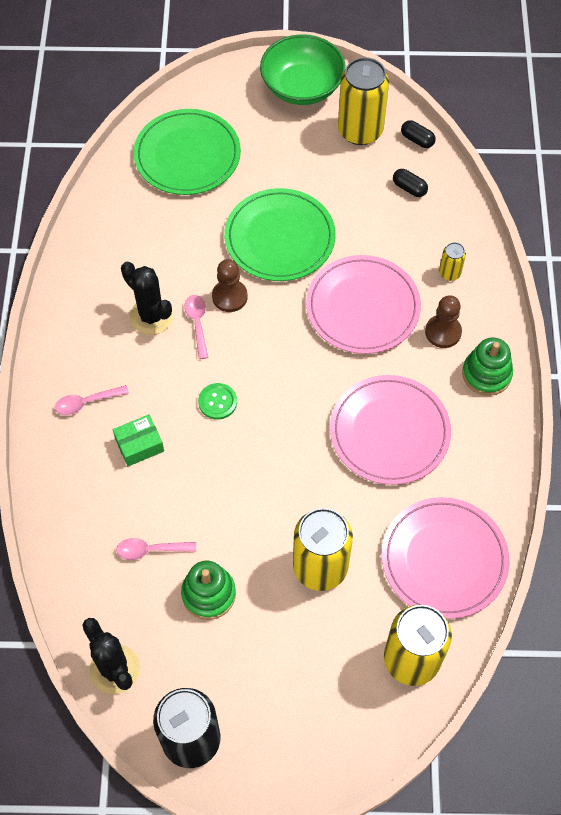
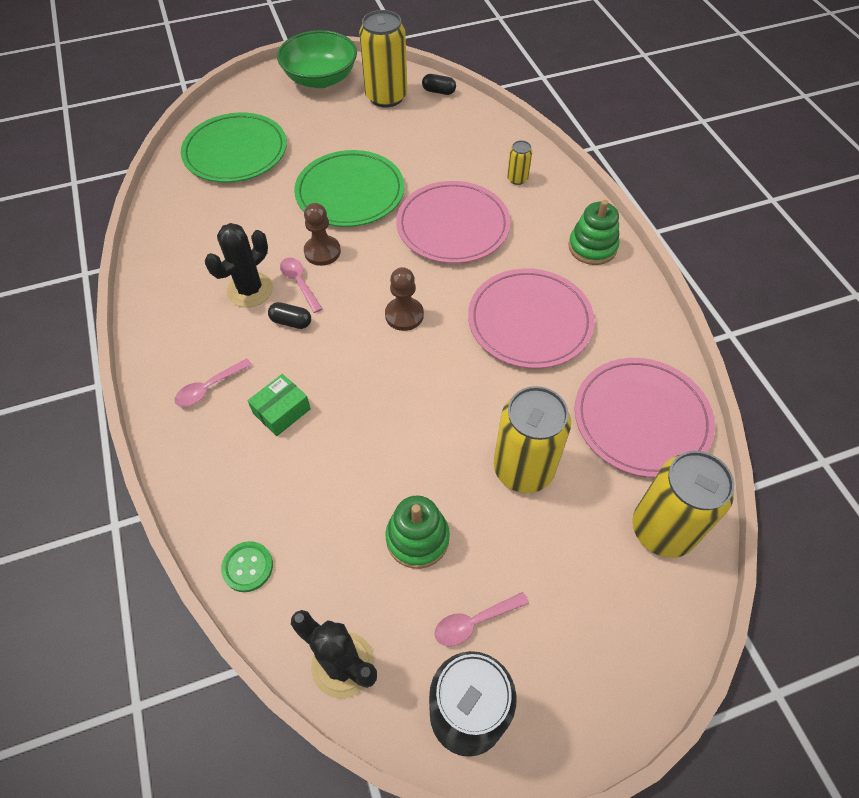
camera: 20 degrees left, 5 degrees down
(150, 550) = (334, 514): pink spoon -> pink spoon (474, 622)
(151, 316) = (250, 290): black cactus -> black cactus turned 75 degrees counterclockwise
(217, 402) = (348, 346): green button -> green button (247, 567)
(409, 188) = (449, 126): black capsule -> black capsule (291, 322)
(443, 332) = (535, 225): brown pawn -> brown pawn (404, 315)

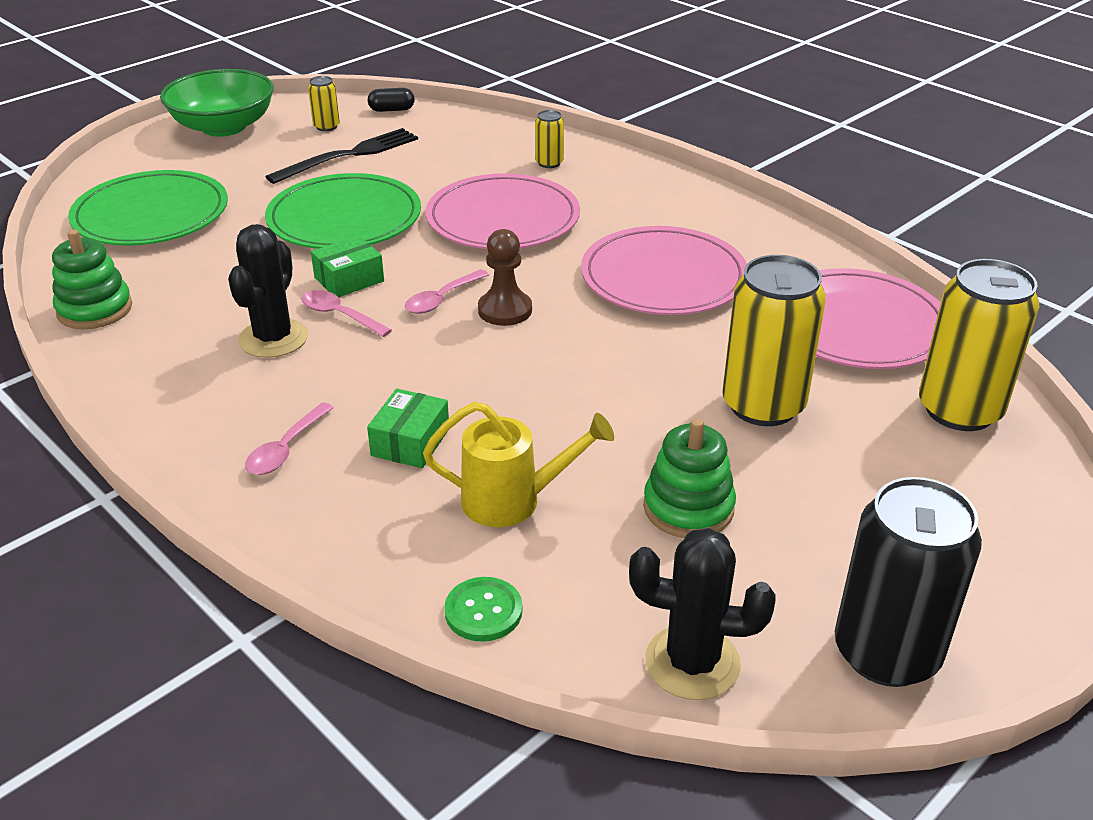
camera: 25 degrees left, 20 degrees down
(291, 322) = (357, 354): black capsule -> none
(314, 486) = (513, 501): none -> yellow watering can
(322, 252) = (349, 279): brown pawn -> green box
(385, 131) = (348, 156): none -> black fork
(386, 97) = (326, 126): yellow can -> yellow can, size x0.46
(474, 622) = (821, 562): pink spoon -> pink spoon (442, 299)
(592, 247) = (683, 200): green stacking toy -> green stacking toy (95, 309)

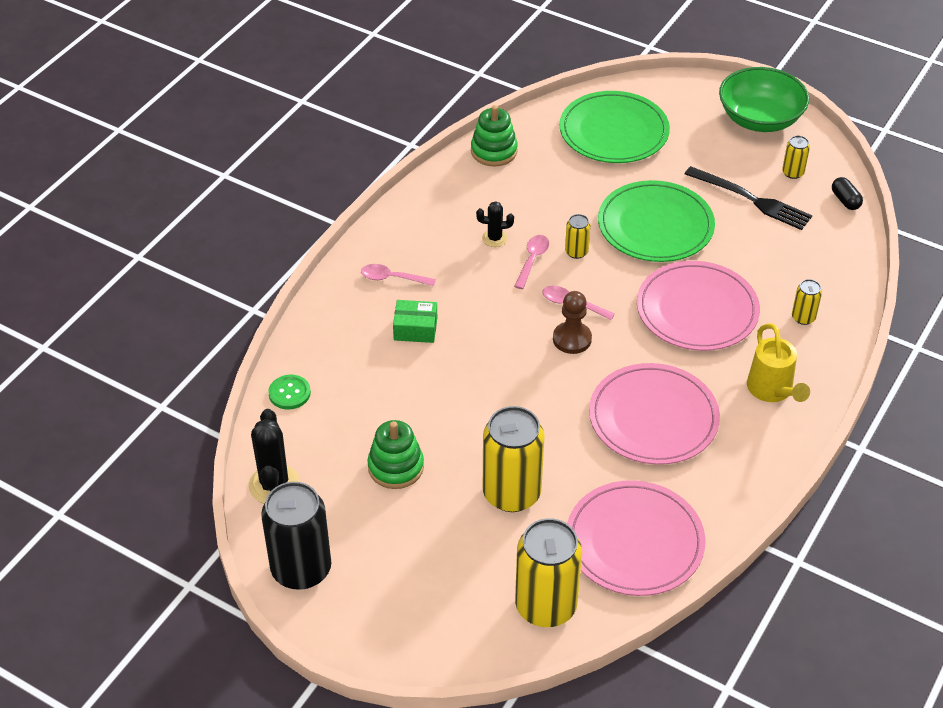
camera: 75 degrees right, 10 degrees up
(273, 339) = (494, 238): black cactus -> black cactus, size x0.57
(349, 279) = (576, 252): green box -> yellow can
(513, 501) = (378, 386): yellow watering can -> yellow watering can (772, 391)

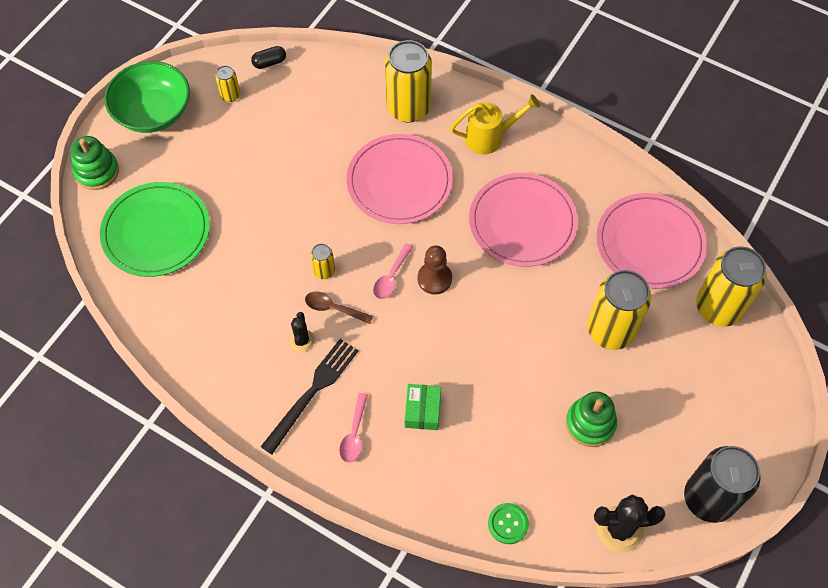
camera: 90 degrees left, 15 degrees up
(494, 151) = (173, 340): green stacking toy -> green stacking toy (97, 171)
(532, 260) = (333, 308): pink spoon -> brown spoon
(655, 225) = (292, 205): green plate -> none
(751, 199) = (263, 130): black fork -> black fork (312, 392)
(803, 317) = (408, 108): yellow can -> yellow can, size x2.18

